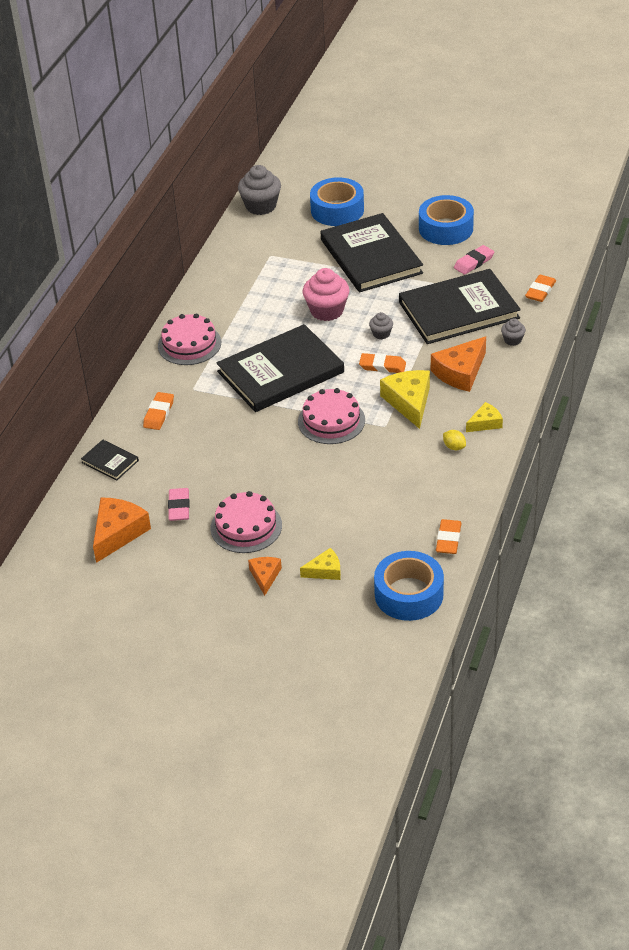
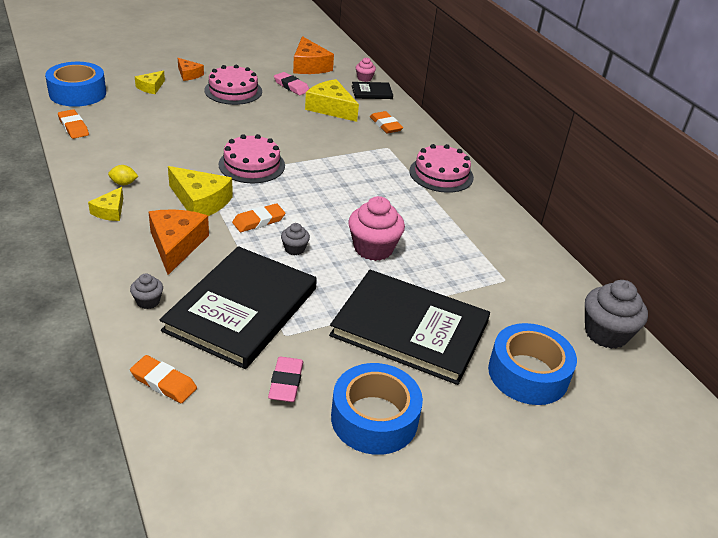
camera: 130 degrees right, 5 degrees down
(88, 485) = (364, 78): none -> pink cupcake
(180, 457) = (331, 108): none -> yellow cheese
(280, 372) = (340, 182): black book -> none
(540, 291) = (163, 382): orange eraser -> orange eraser turned 45 degrees counterclockwise

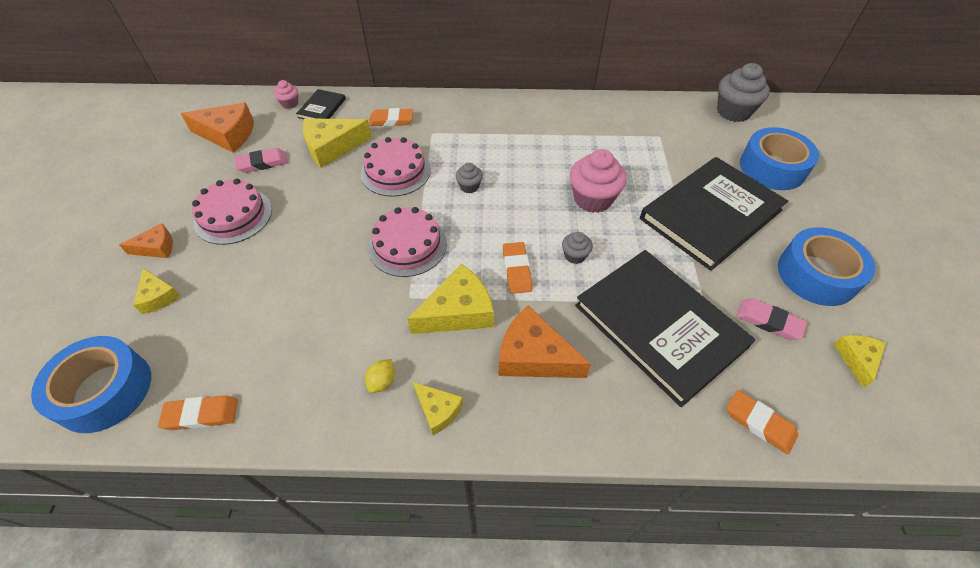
camera: 60 degrees left, 15 degrees up
(148, 301) = (628, 408): grey cupcake -> grey cupcake (469, 186)
(163, 382) = (759, 423): orange eraser -> orange eraser turned 75 degrees clockwise
(271, 453) = (856, 359): none -> yellow cheese
(441, 174) = (496, 115): pink cake -> pink cake (396, 171)

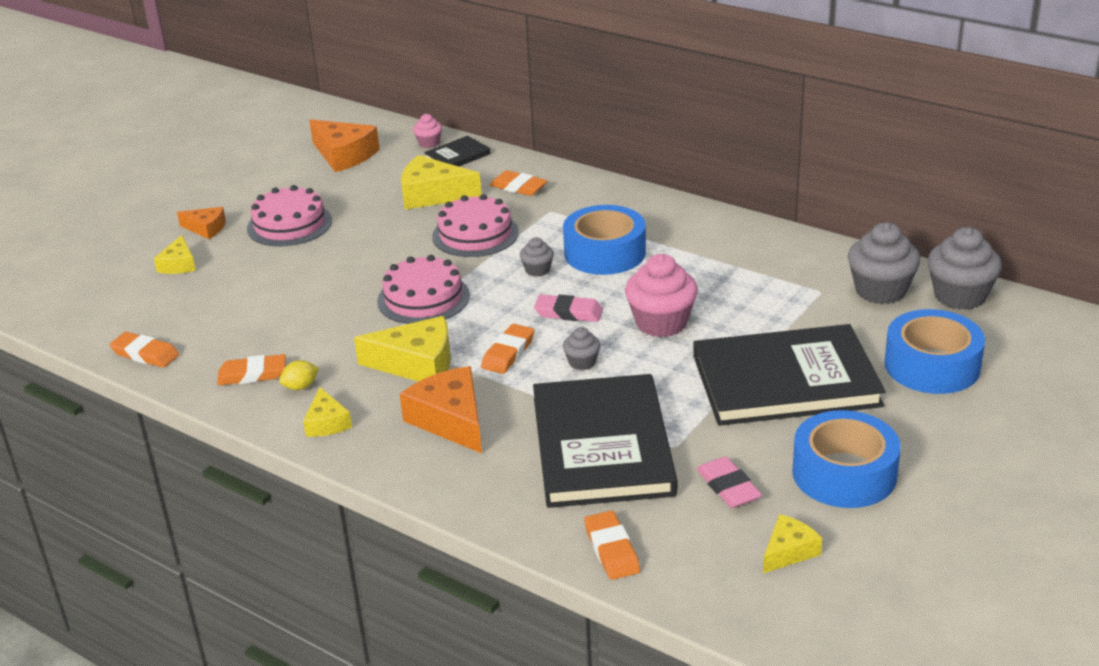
camera: 35 degrees right, 20 degrees down
(104, 390) = (91, 313): blue tape -> blue tape (604, 253)
(262, 163) = (354, 189): pink eraser -> pink eraser (568, 312)
(327, 389) = (252, 374): none -> orange eraser
(690, 123) = (880, 291): none -> grey cupcake

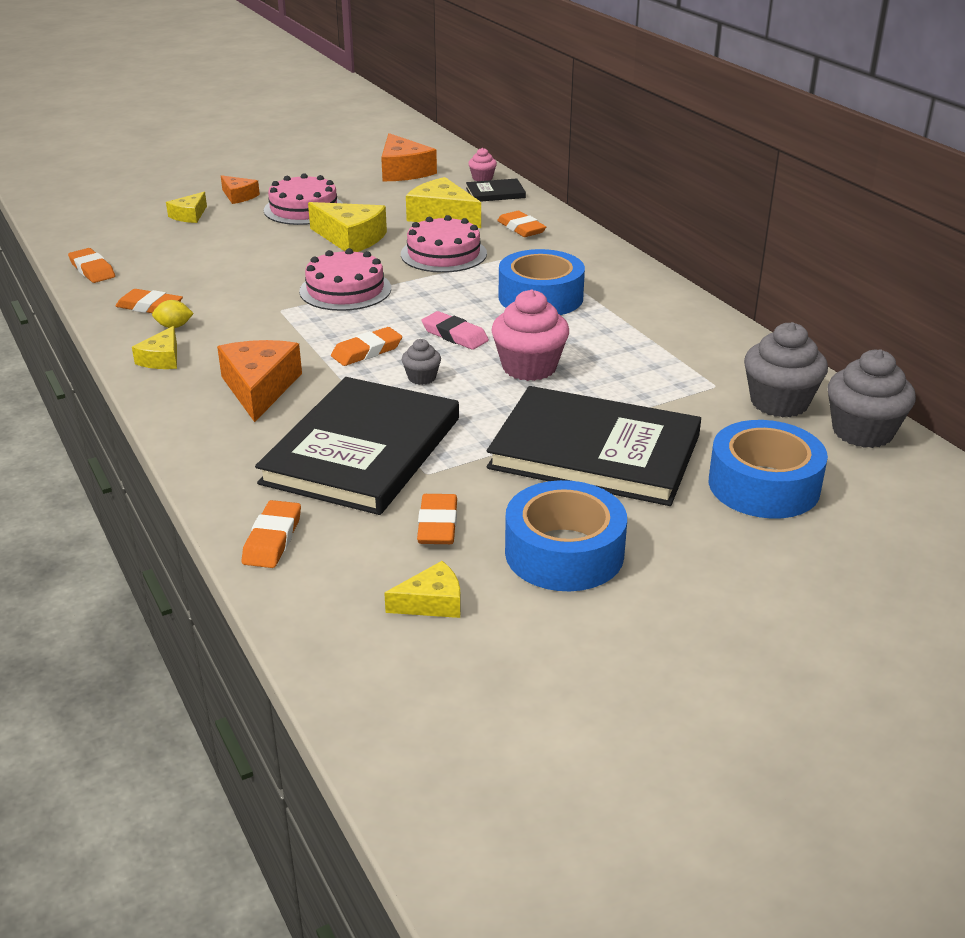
camera: 25 degrees right, 0 degrees up
(417, 364) = (283, 337): yellow cheese -> yellow cheese (351, 238)
(537, 270) = (465, 295): grey cupcake -> none
(728, 487) = (437, 524): pink eraser -> orange eraser

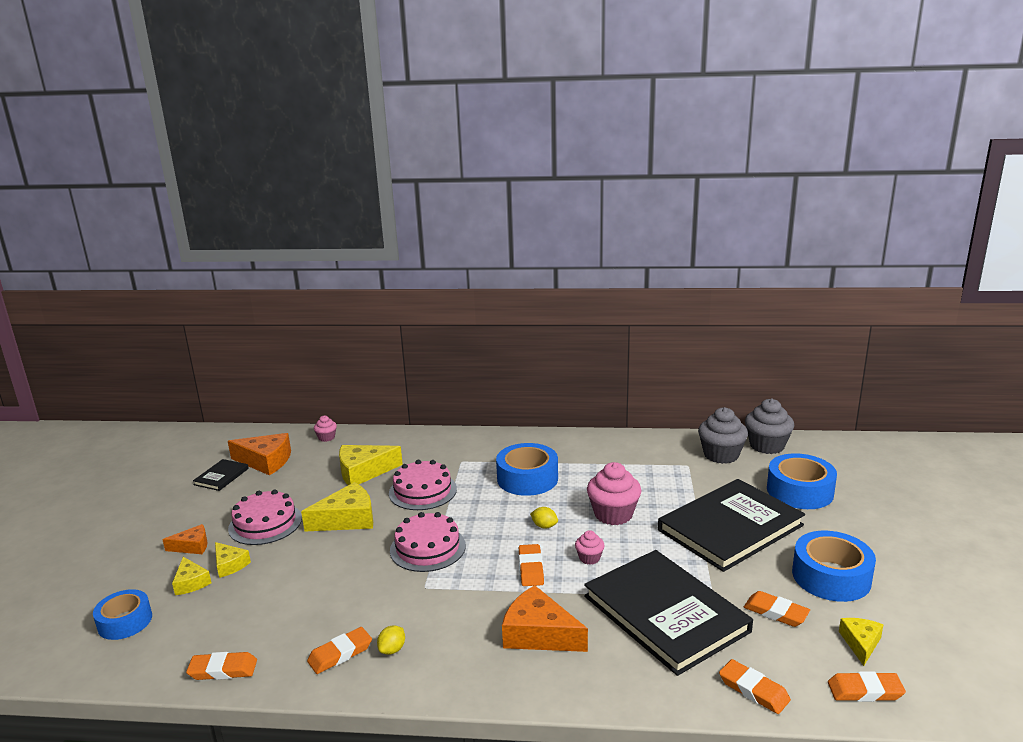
camera: 55 degrees left, 10 degrees down
(119, 213) = (125, 622): none -> blue tape
(162, 359) = (442, 672): yellow cheese -> yellow cheese (229, 565)
(422, 378) = (589, 558): grey cupcake -> pink cupcake
(455, 335) = (544, 526): pink eraser -> yellow lemon
(495, 193) = (357, 441): black book -> black book (221, 476)
(521, 228) = (423, 451): orange eraser -> orange eraser (865, 691)

